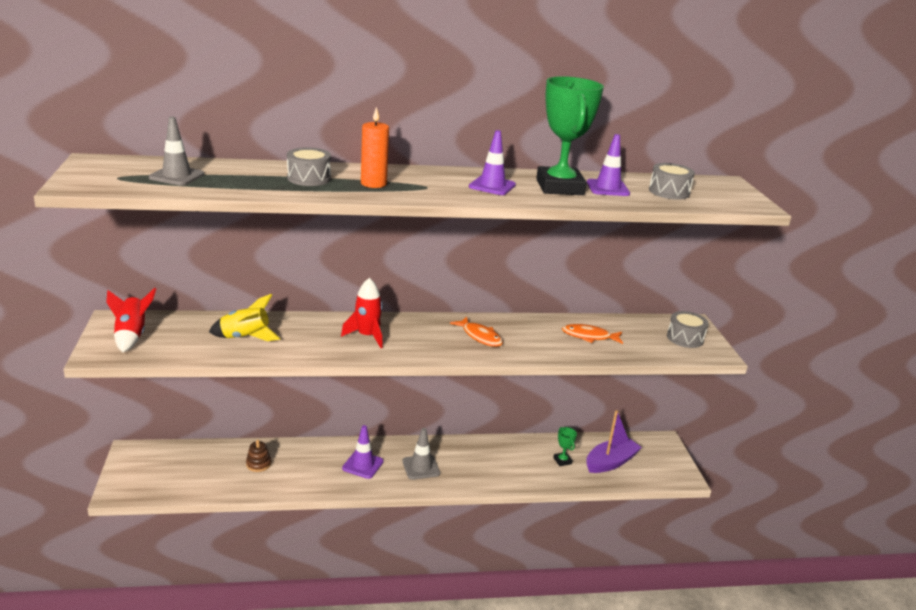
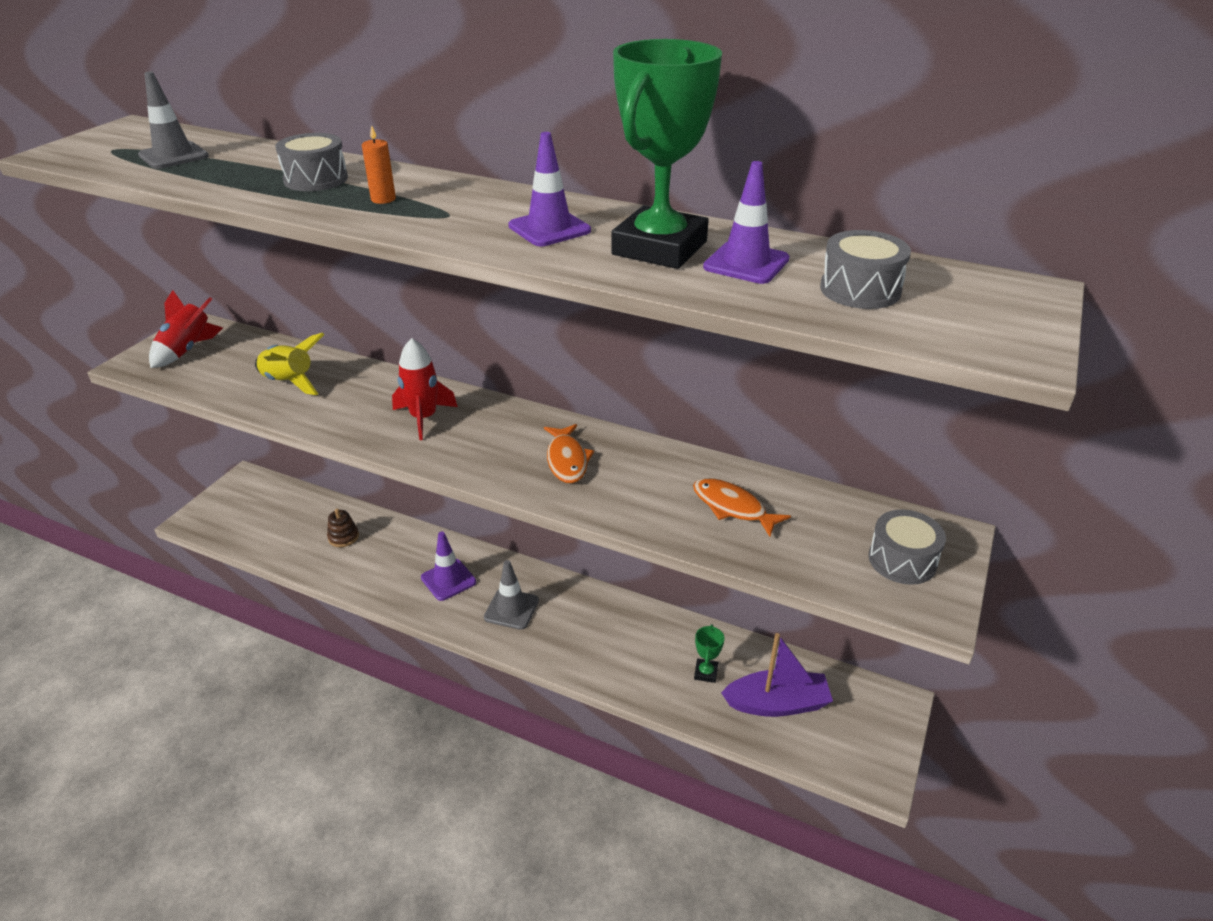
camera: 35 degrees right, 10 degrees up
(373, 183) = (383, 199): orange candle -> orange candle, size x0.62

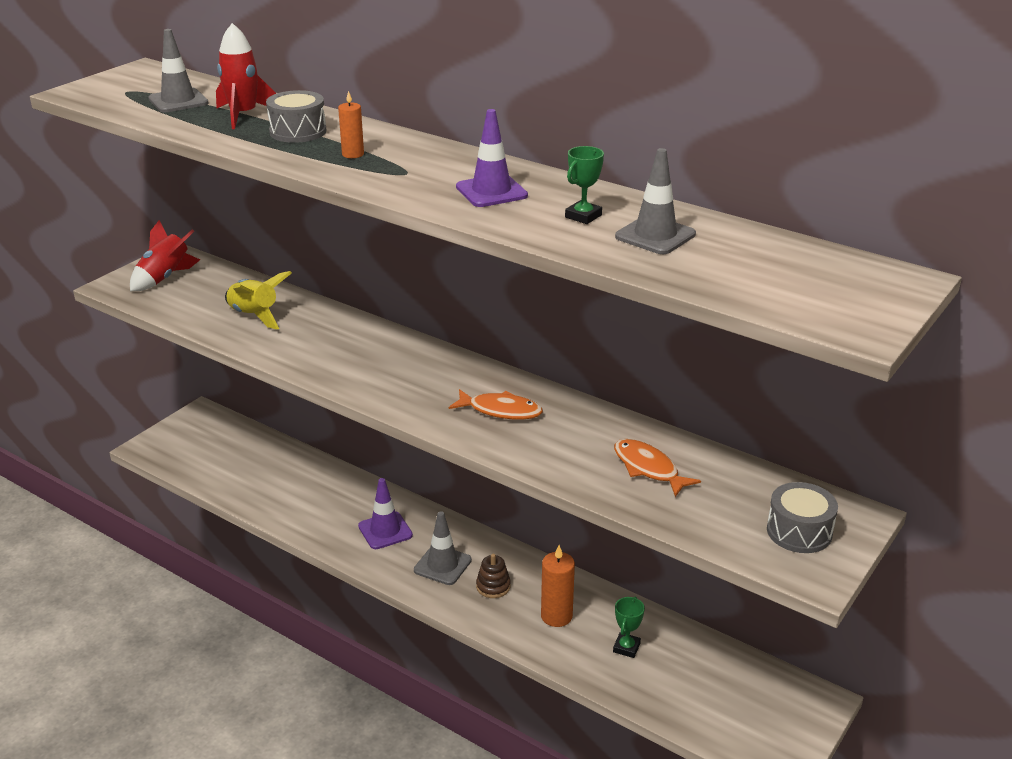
camera: 10 degrees right, 5 degrees down
(343, 537) = (289, 479): brown stacking toy -> brown stacking toy (493, 586)
(424, 418) = (373, 360): red rocket -> red rocket (243, 115)
(567, 460) = (500, 410): orange fish -> orange fish turned 75 degrees counterclockwise
(632, 648) = (556, 616): none -> orange candle
(659, 248) = (583, 216): green trophy -> green trophy, size x0.41
(746, 263) = (655, 235): purple traffic cone -> grey traffic cone
(777, 703) = (693, 685): purple boat -> none
(860, 290) = (747, 266): grey drum -> none

